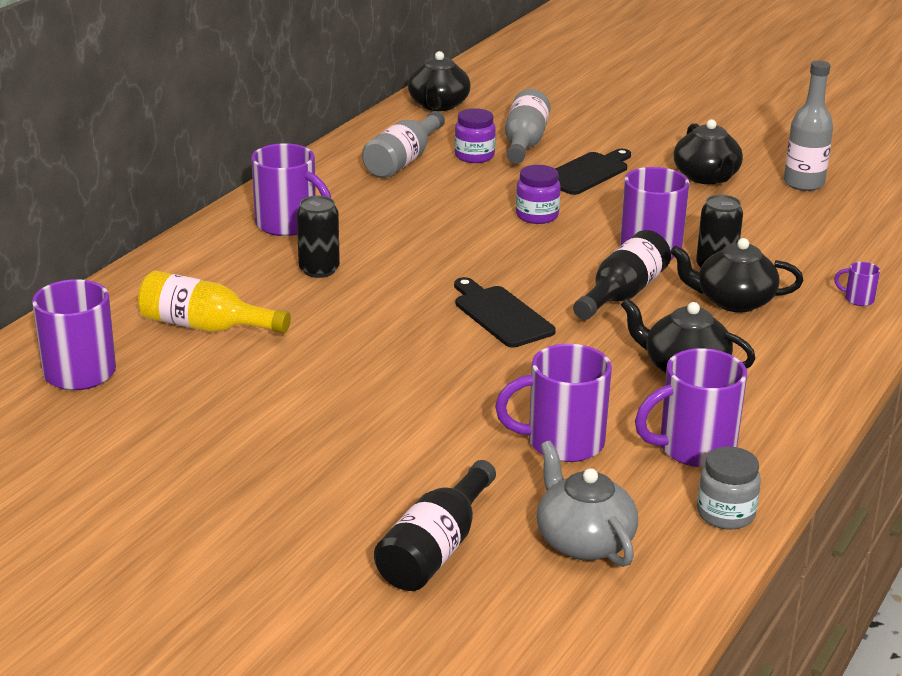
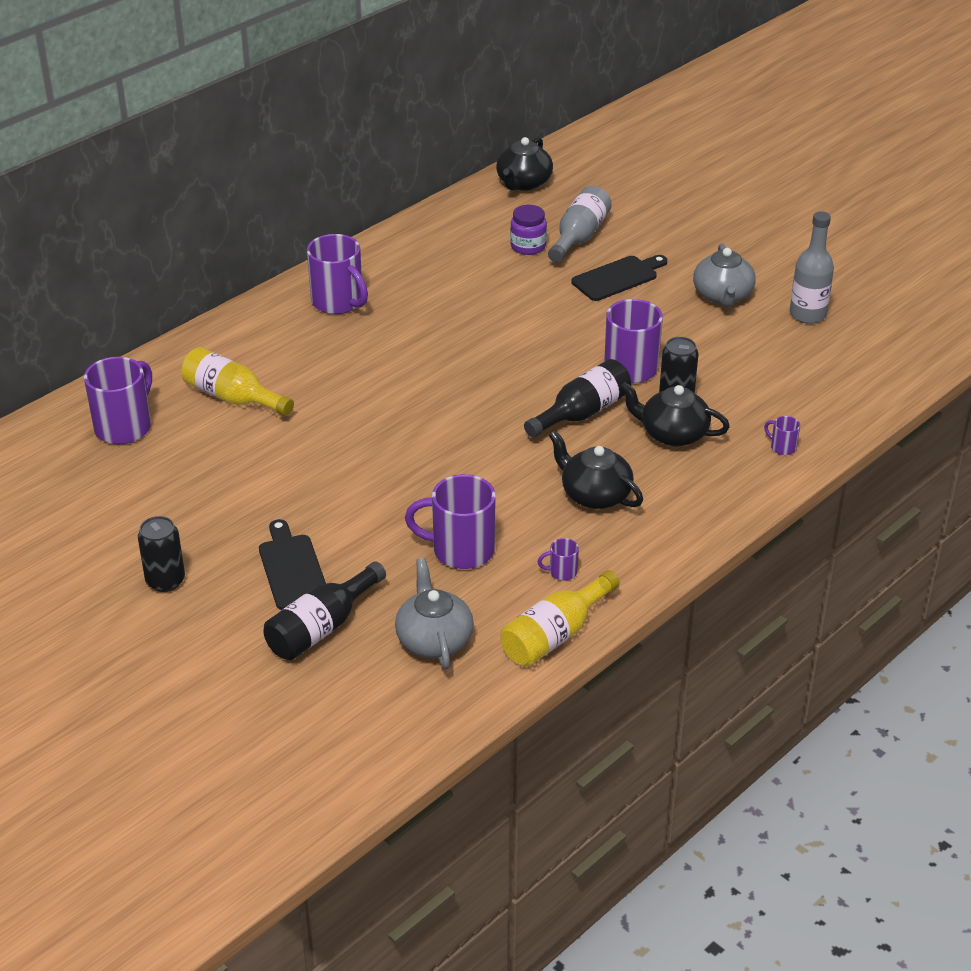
camera: 15 degrees right, 10 degrees up
(319, 270) = (344, 353): black can -> black can (165, 581)
(403, 161) = (464, 244): grey bottle -> none
(501, 315) = (471, 419): black cutting board -> black cutting board (292, 569)
(537, 216) = (550, 320): purple jar -> none
(694, 448) = (562, 572): purple mug -> purple mug, size x0.45
(706, 177) = (722, 296): black teapot -> grey teapot
(725, 514) = (555, 635): grey jar -> yellow bottle

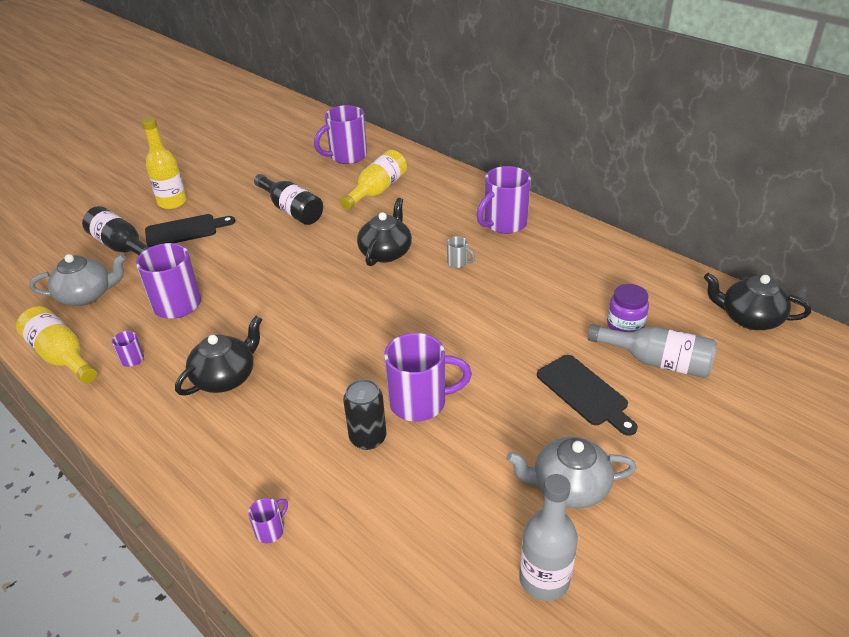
camera: 90 degrees right, 0 degrees up
(124, 427) = (347, 156): purple mug -> purple mug turned 120 degrees clockwise
(165, 581) = (191, 187): black can -> none
(208, 594) = (172, 202): none -> yellow bottle
(411, 337) = (458, 263): none -> grey mug
(582, 413) = (346, 368): black bottle -> black bottle (291, 210)
(672, 434) = (306, 434): black teapot -> black teapot (386, 252)

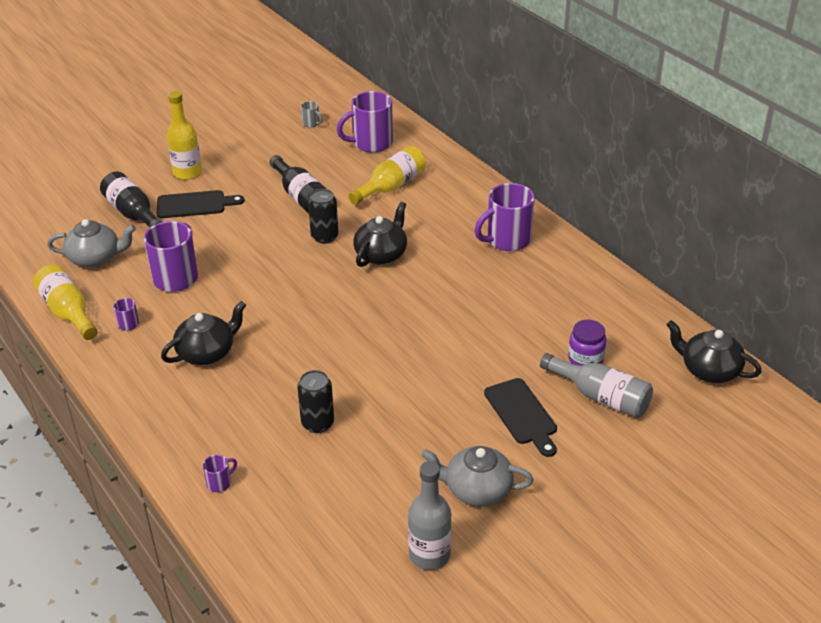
camera: 10 degrees right, 0 degrees up
(324, 243) = (324, 237): none -> black can
(420, 402) = (371, 400): purple mug -> none
(458, 263) = (448, 274): grey mug -> grey mug (311, 123)

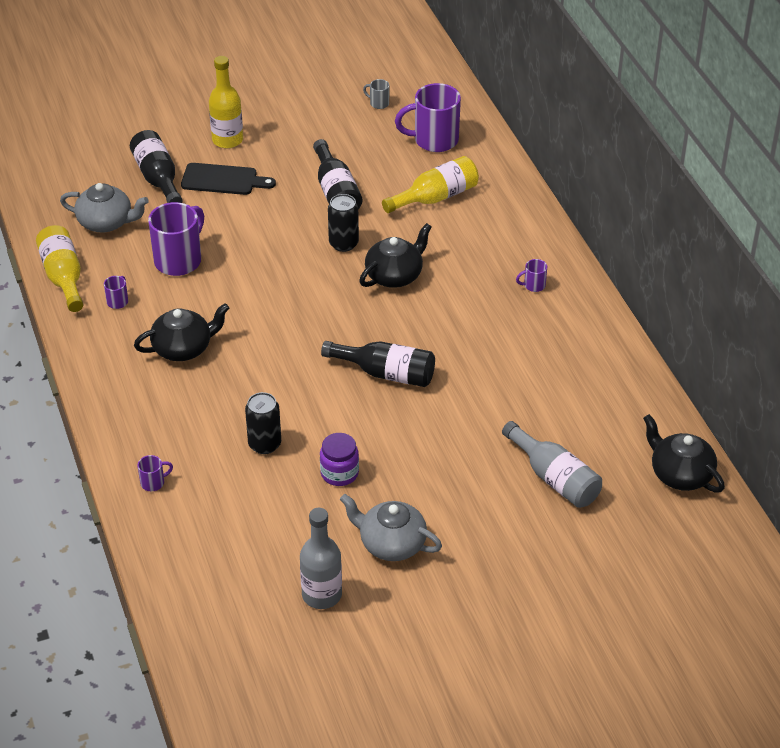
camera: 15 degrees right, 5 degrees up
(311, 123) = (378, 103): grey mug -> grey mug turned 150 degrees clockwise
(408, 337) = (386, 373): none -> black bottle
(507, 240) = (533, 285): purple mug -> purple mug, size x0.45
(522, 414) = (467, 479): black cutting board -> none
(585, 359) = (557, 435): purple jar -> purple jar (339, 473)

